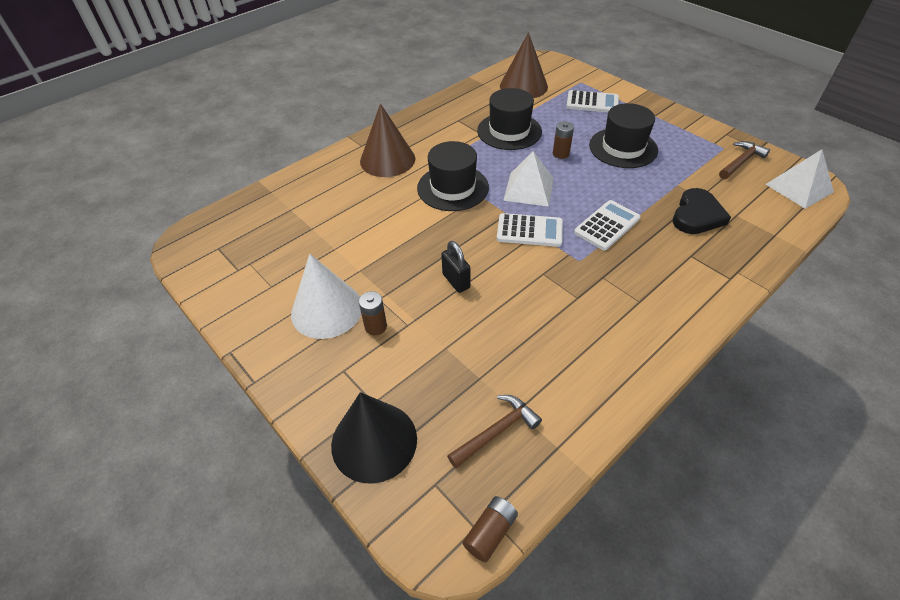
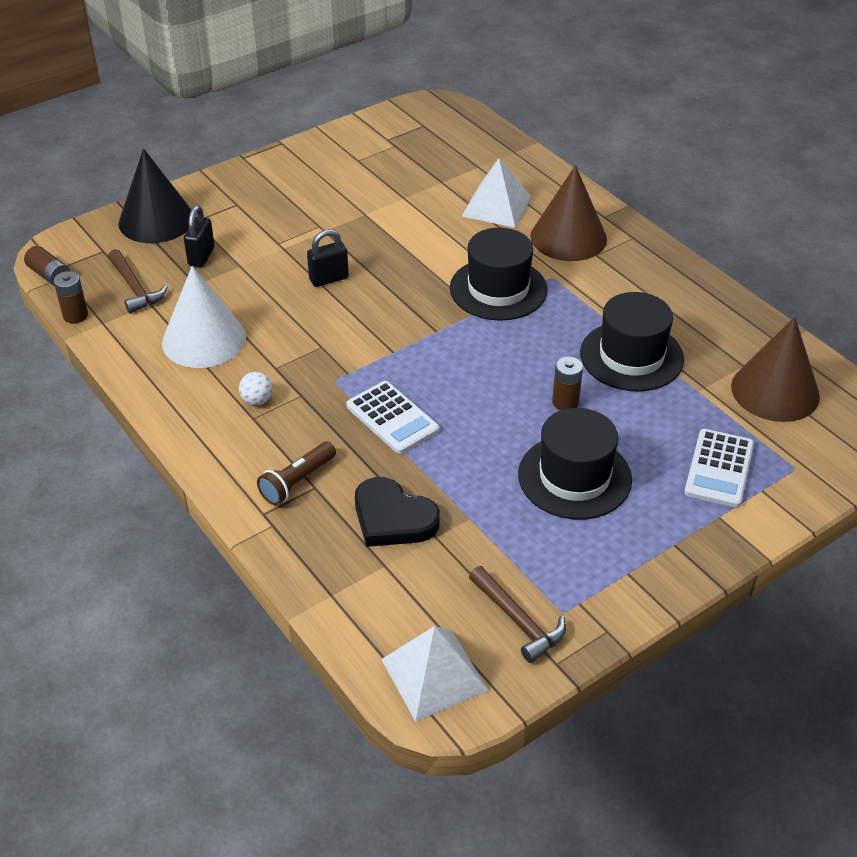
camera: 95 degrees right, 5 degrees down
(327, 310) = (315, 194): white cone -> white cone (204, 339)
(375, 326) = (282, 223): brown battery -> brown battery (75, 315)
(435, 382) = (201, 256): none -> black padlock
(528, 189) = (484, 357): white pyramid -> white pyramid (496, 206)
(529, 231) = (398, 346): white calculator -> none
(619, 302) = (257, 400): none -> white ball
(691, 265) = (297, 482): none -> brown flashlight

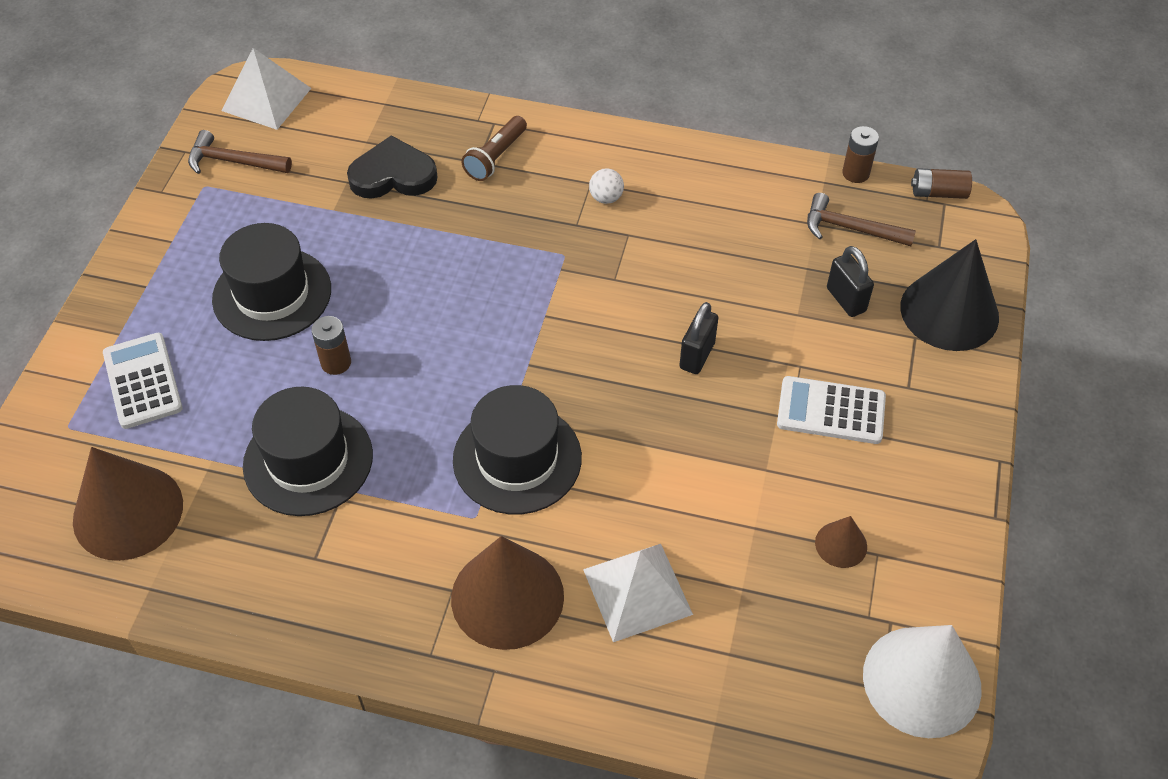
camera: 140 degrees right, 10 degrees up
(204, 339) = (721, 220): white cone -> white cone (922, 681)
(297, 482) = (495, 157): brown flashlight -> brown flashlight turned 150 degrees counterclockwise
(370, 171) = (841, 544): none -> brown cone
(392, 418) = (477, 251): white calculator -> white calculator (831, 411)

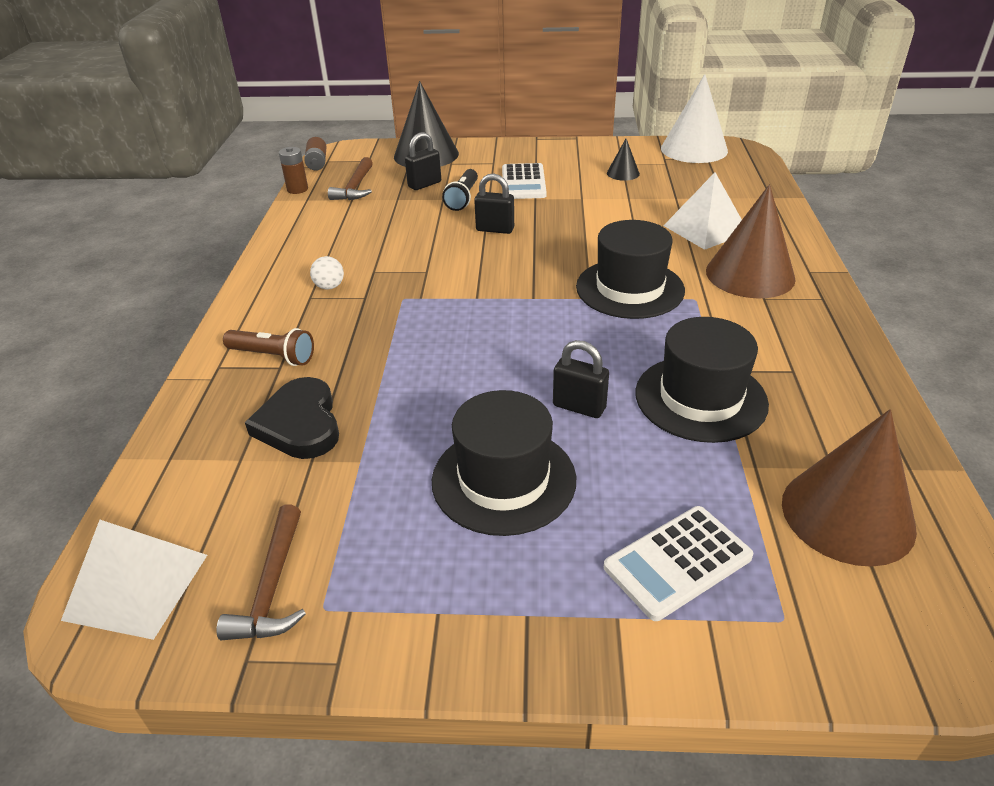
camera: 100 degrees left, 15 degrees down
(336, 363) = (579, 407): brown battery -> black padlock
(794, 335) = (463, 198): none -> black flashlight
(841, 544) = (623, 173): brown cone -> black cone

